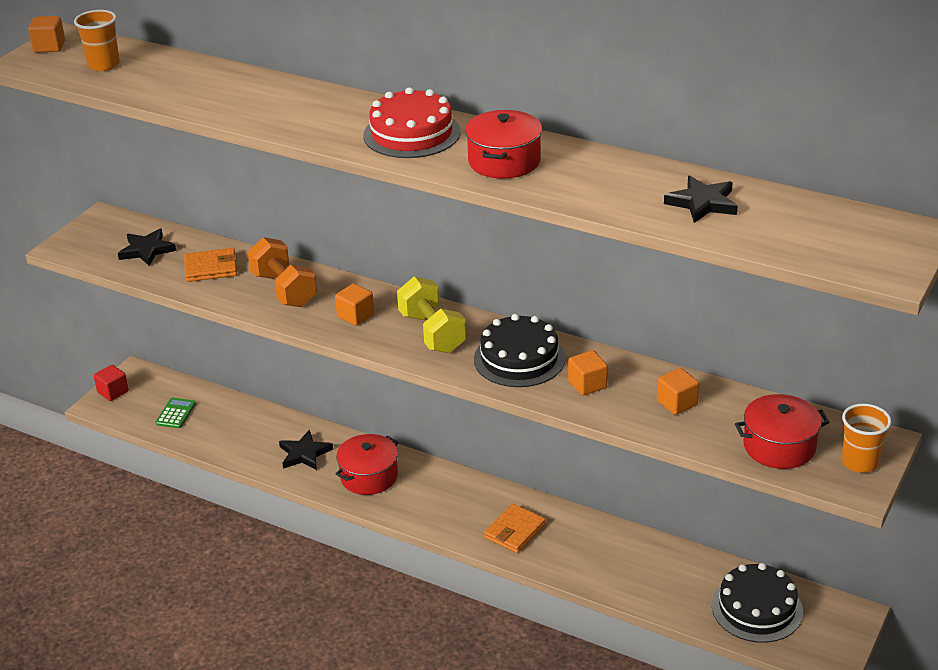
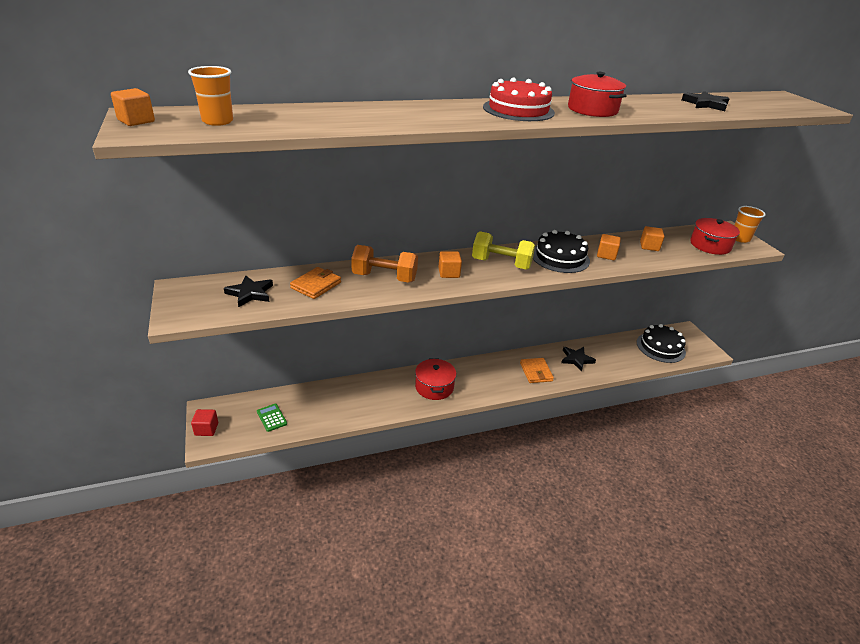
camera: 50 degrees left, 0 degrees up
(304, 454) = (384, 395): black star -> black star (576, 359)

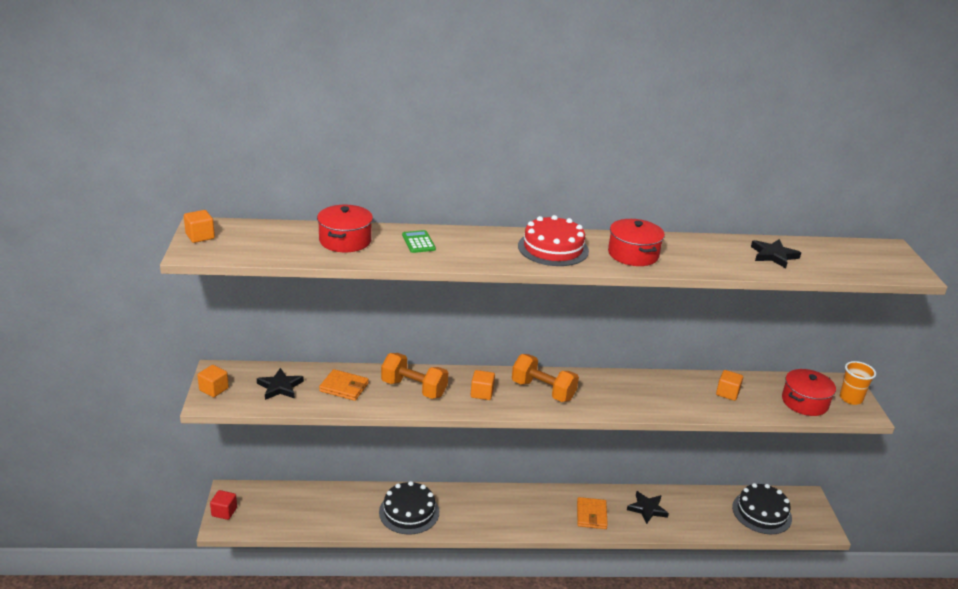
camera: 15 degrees right, 5 degrees down
(217, 121) = (265, 242): orange cup -> none
(271, 418) = (289, 512): green calculator -> green calculator (418, 242)
(316, 285) = (344, 387): orange wallet -> orange wallet turned 60 degrees clockwise
(434, 387) = (468, 511): red pot -> red pot (345, 240)
(501, 264) = (543, 390): yellow dumbbell -> orange dumbbell
(560, 257) = (613, 392): black cake -> black cake (409, 512)
(606, 255) = (668, 397): orange cube -> orange cube (214, 389)

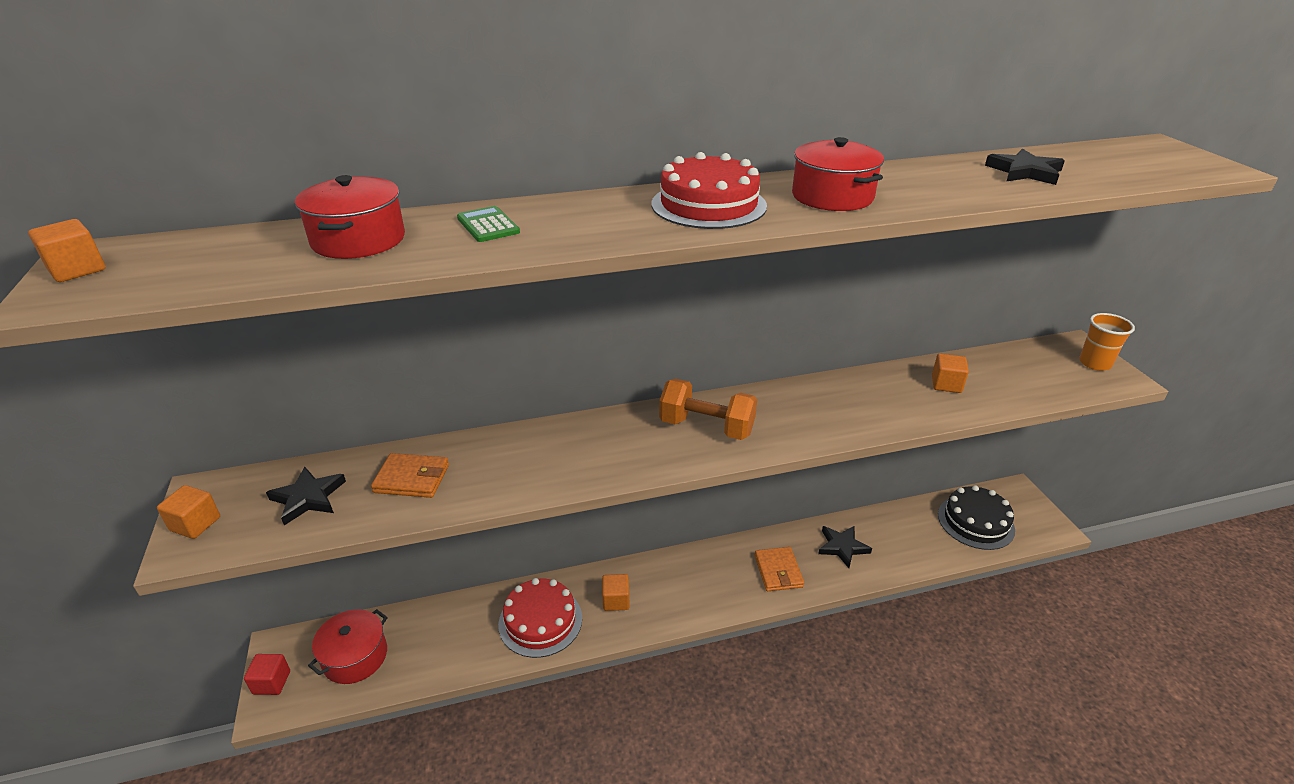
camera: 10 degrees left, 5 degrees up
(409, 512) = (540, 621): black cake -> red cake
(414, 388) = (520, 460): orange dumbbell -> none
(482, 393) = (621, 448): orange cube -> orange cube (616, 600)
(804, 402) = (1045, 378): red pot -> red pot (355, 657)

